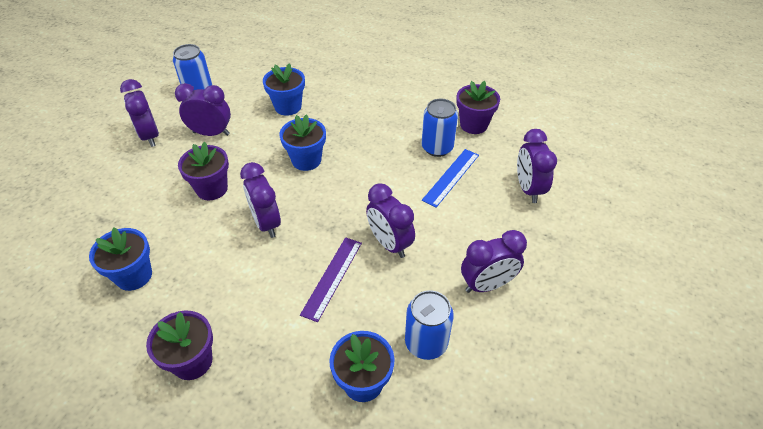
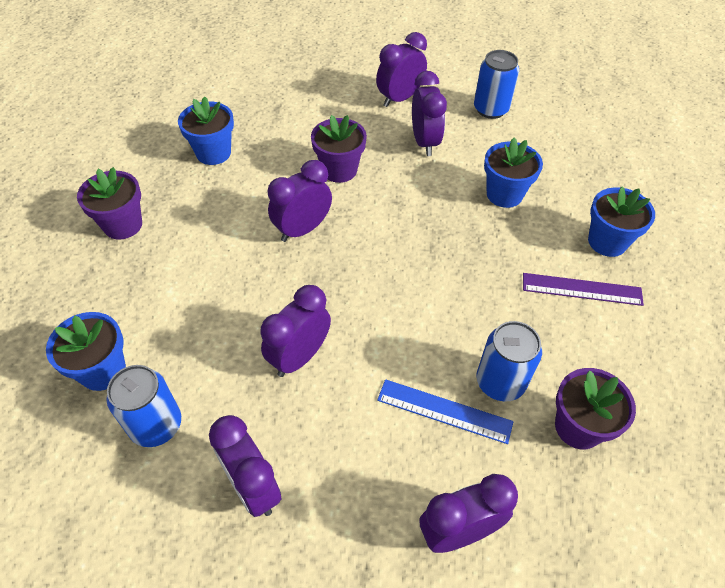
camera: 75 degrees right, 5 degrees up
(306, 160) = (414, 238): blue flower pot -> blue flower pot (607, 242)
(332, 277) = (236, 309): purple ruler -> purple ruler (582, 289)

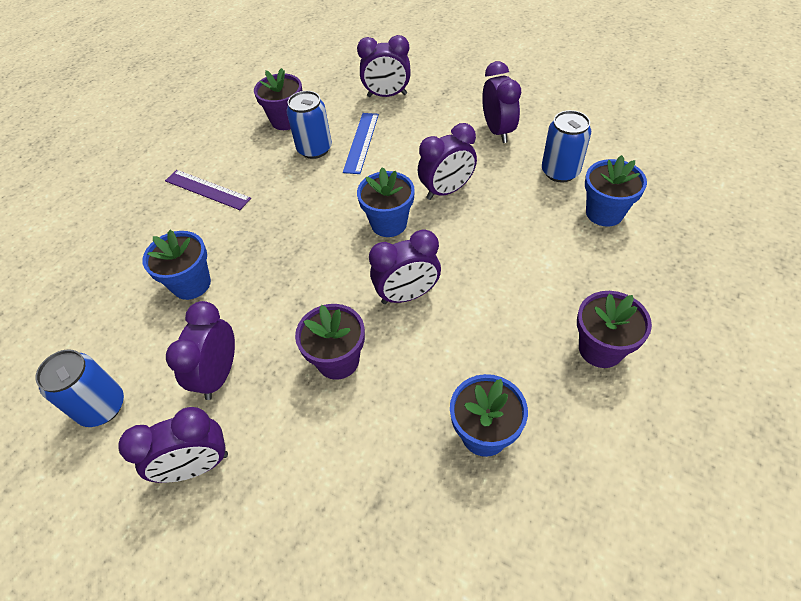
camera: 155 degrees left, 0 degrees up
(444, 411) = (361, 142): blue ruler -> blue ruler turned 60 degrees clockwise
(607, 242) = (150, 219): blue flower pot -> blue flower pot (389, 223)

